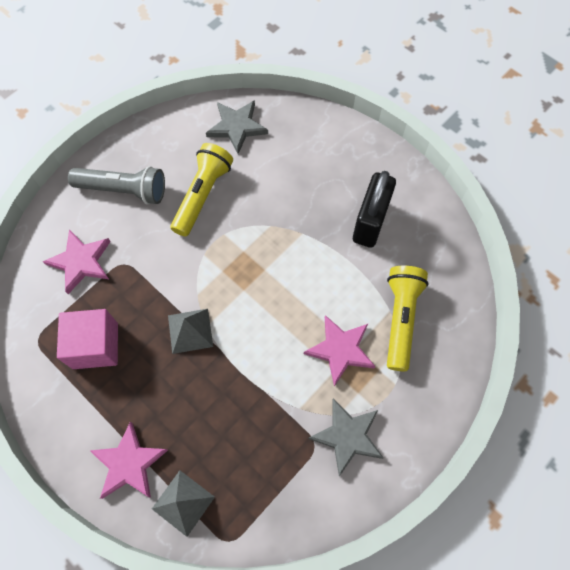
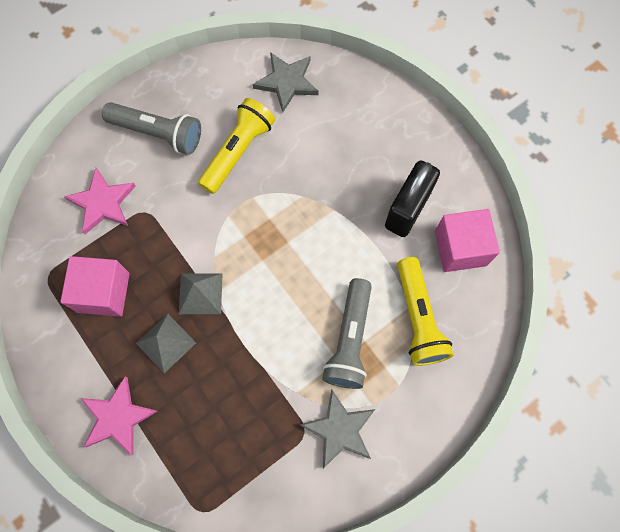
camera: 10 degrees right, 5 degrees up
(183, 502) = (164, 465): grey pyramid -> grey pyramid (166, 343)
(340, 350) = (349, 340): pink star -> grey flashlight
(400, 319) = (418, 318): yellow flashlight -> yellow flashlight turned 150 degrees clockwise
(426, 249) = (460, 248): none -> pink cube

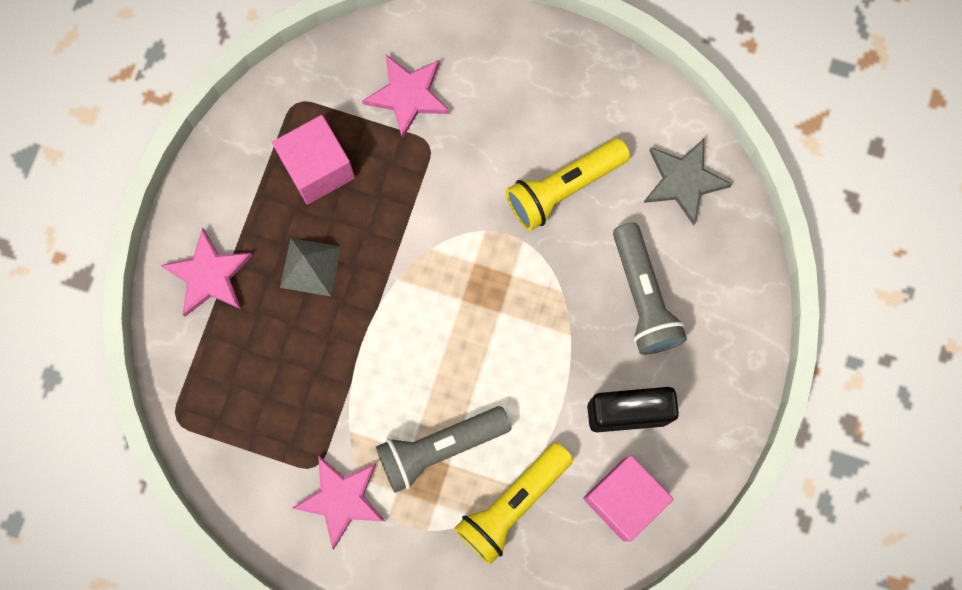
camera: 55 degrees right, 5 degrees up
(158, 133) = (523, 92): grey flashlight -> grey flashlight (643, 297)
(200, 293) = (383, 263): grey pyramid -> none
(238, 151) = (563, 188): yellow flashlight -> yellow flashlight turned 150 degrees clockwise
(339, 429) = (341, 499): grey star -> pink star

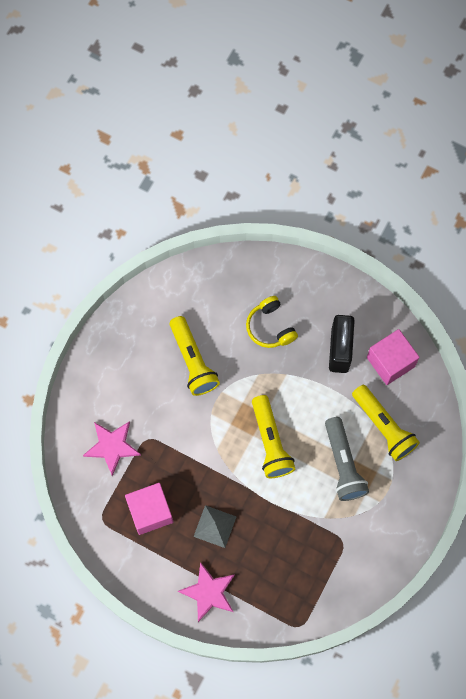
camera: 80 degrees left, 5 degrees down
(341, 499) = (365, 529): pink star -> none
(456, 328) = (270, 442): none -> yellow flashlight
(643, 297) = (270, 327): grey flashlight -> yellow headphones
(683, 181) = (202, 289): grey star -> none

